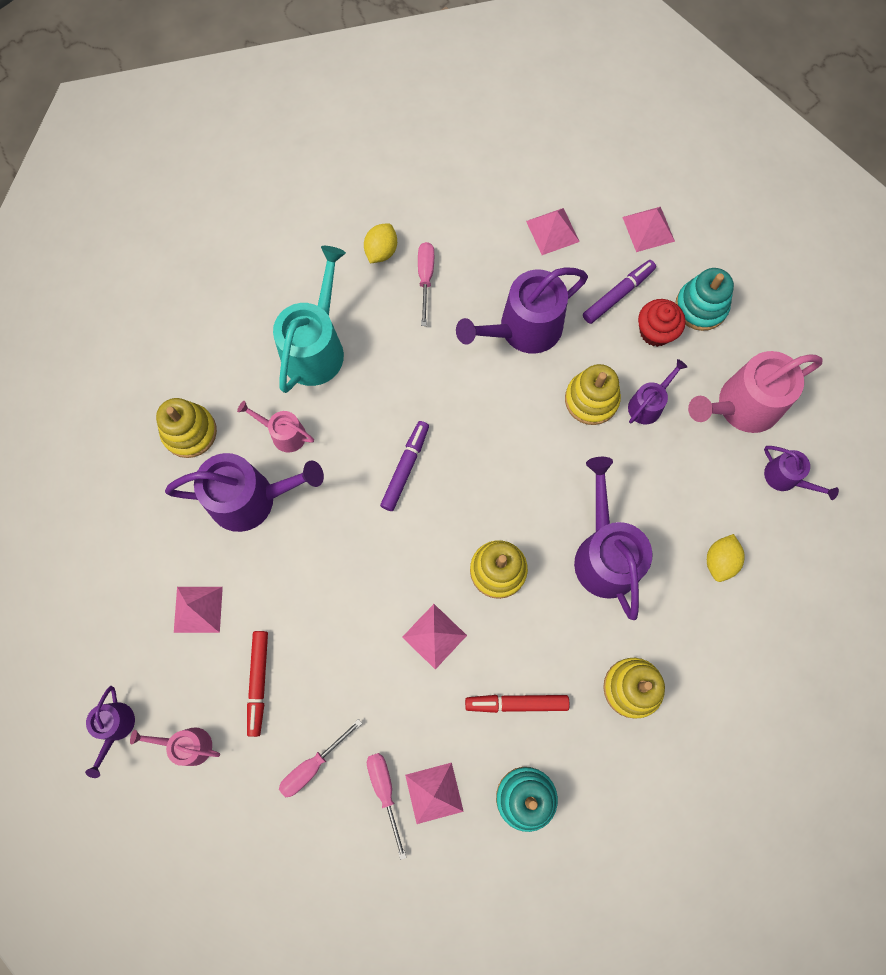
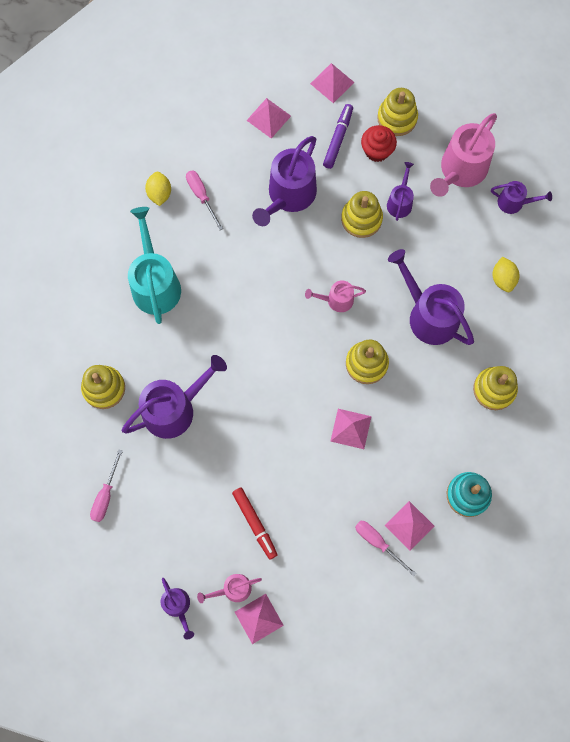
camera: 30 degrees left, 0 degrees up
(198, 609) = (184, 500): pink pyramid -> pink pyramid (259, 618)
(284, 434) = (170, 354): pink watering can -> pink watering can (336, 300)
(313, 765) = (322, 554): pink screwdriver -> pink screwdriver (105, 495)
(405, 468) = (266, 331): purple marker -> none
(516, 703) = (428, 440): red marker -> none
(701, 307) = (397, 118): turquoise stacking toy -> yellow stacking toy

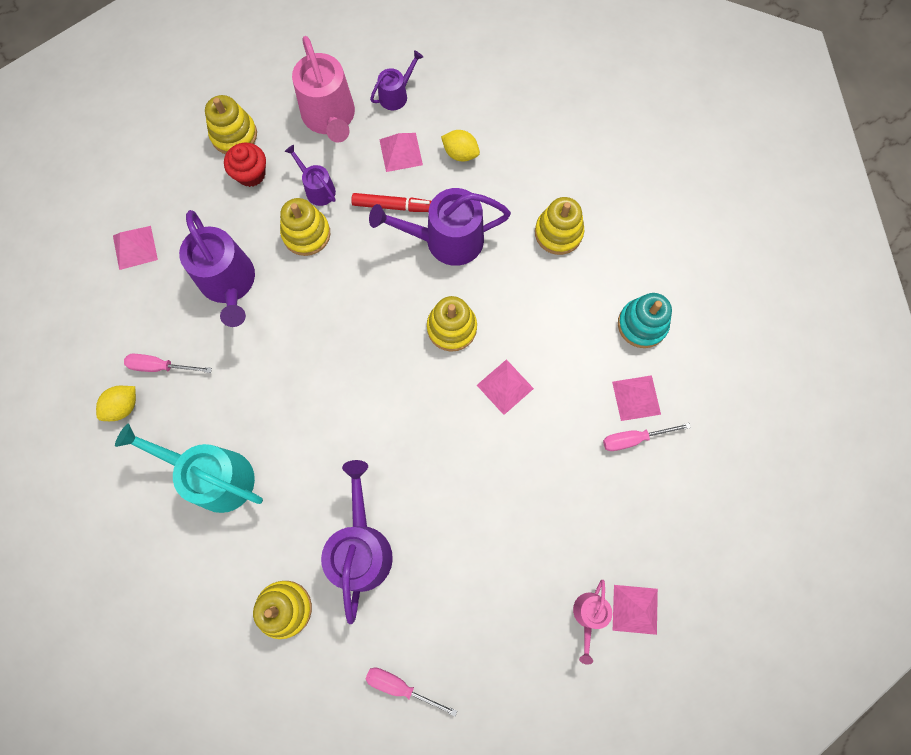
camera: 55 degrees left, 0 degrees up
(105, 495) = (400, 686): pink screwdriver -> pink screwdriver turned 150 degrees clockwise
(159, 193) = (123, 406): yellow lemon -> yellow lemon turned 75 degrees counterclockwise
(178, 606) = (569, 687): purple watering can -> none
(255, 523) = (536, 546): red marker -> red marker (393, 206)
(332, 83) = (150, 166): pink pyramid -> pink pyramid (401, 152)
(336, 300) = (368, 312): pink watering can -> none
(338, 138) = (210, 199): purple marker -> none

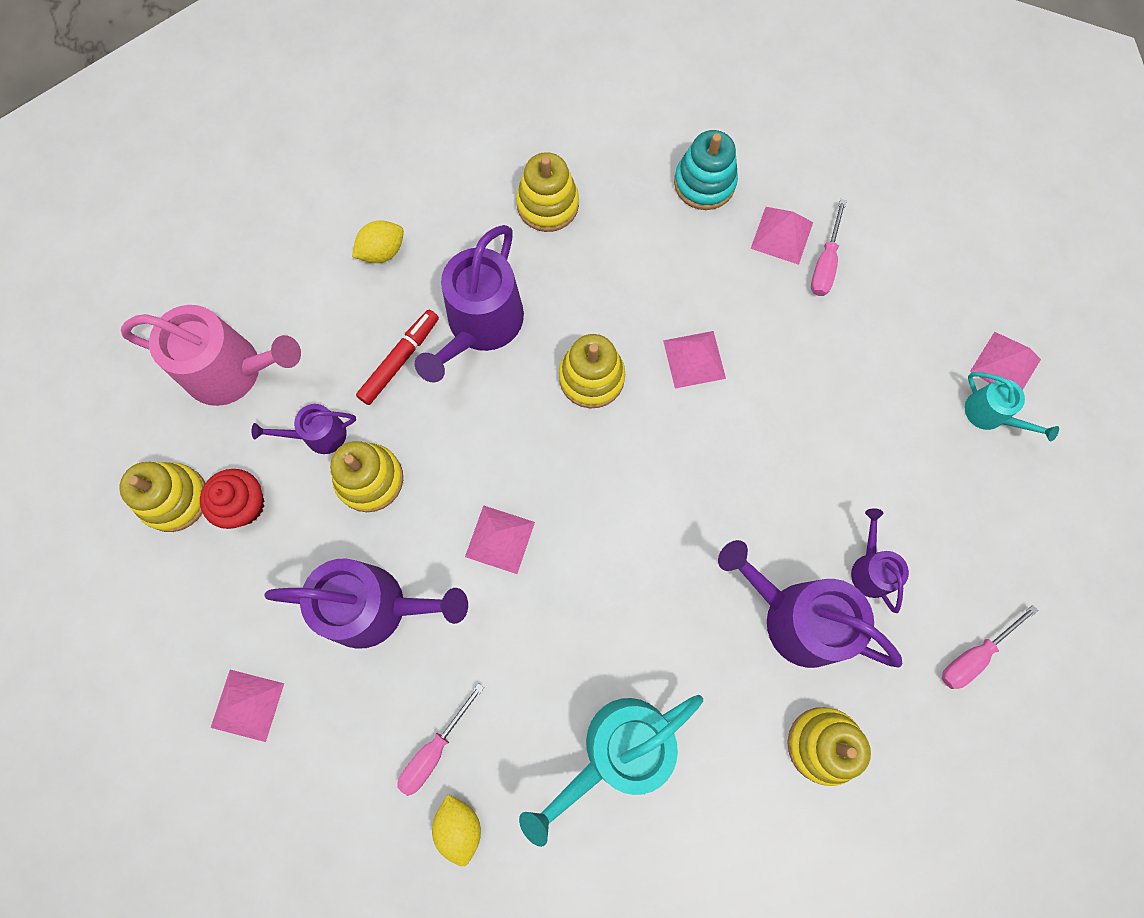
camera: 60 degrees left, 0 degrees up
(396, 95) = (257, 280): purple watering can -> purple watering can (870, 569)
(401, 152) = (335, 315): pink pyramid -> pink pyramid (500, 539)
(588, 615) = (990, 414): pink watering can -> turquoise watering can

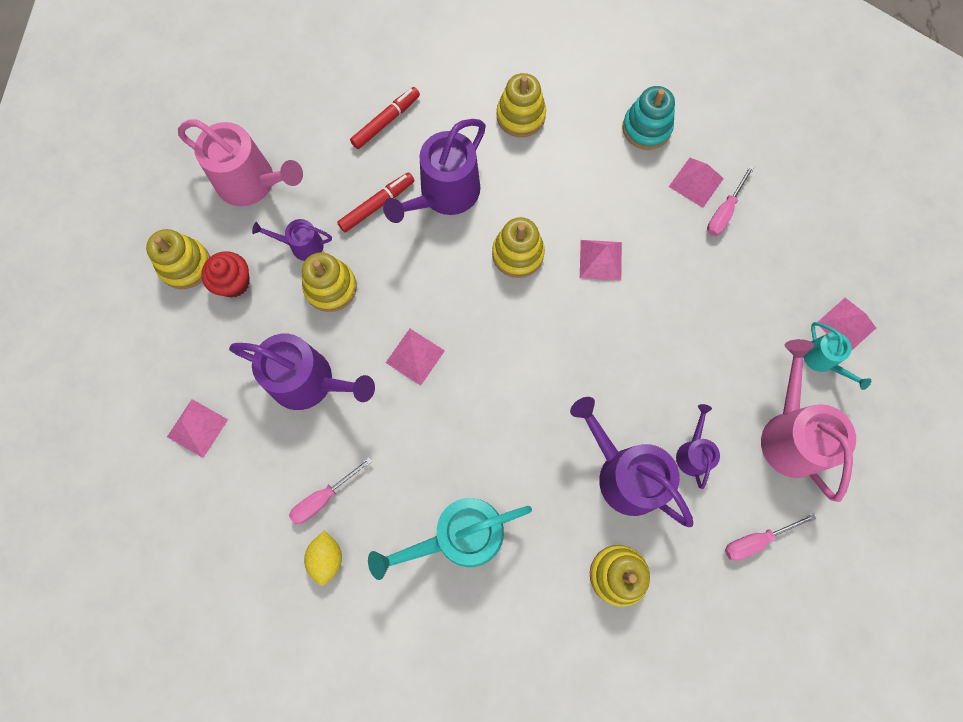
camera: 15 degrees right, 0 degrees up
(382, 251) = (386, 121): yellow lemon -> red marker
(977, 515) = (790, 434): none -> pink watering can

